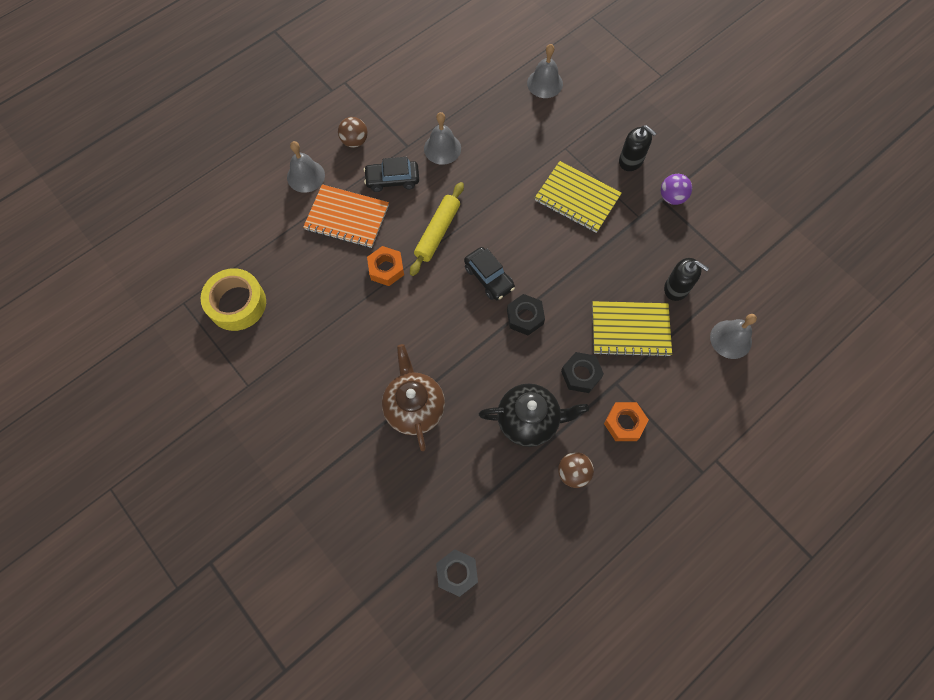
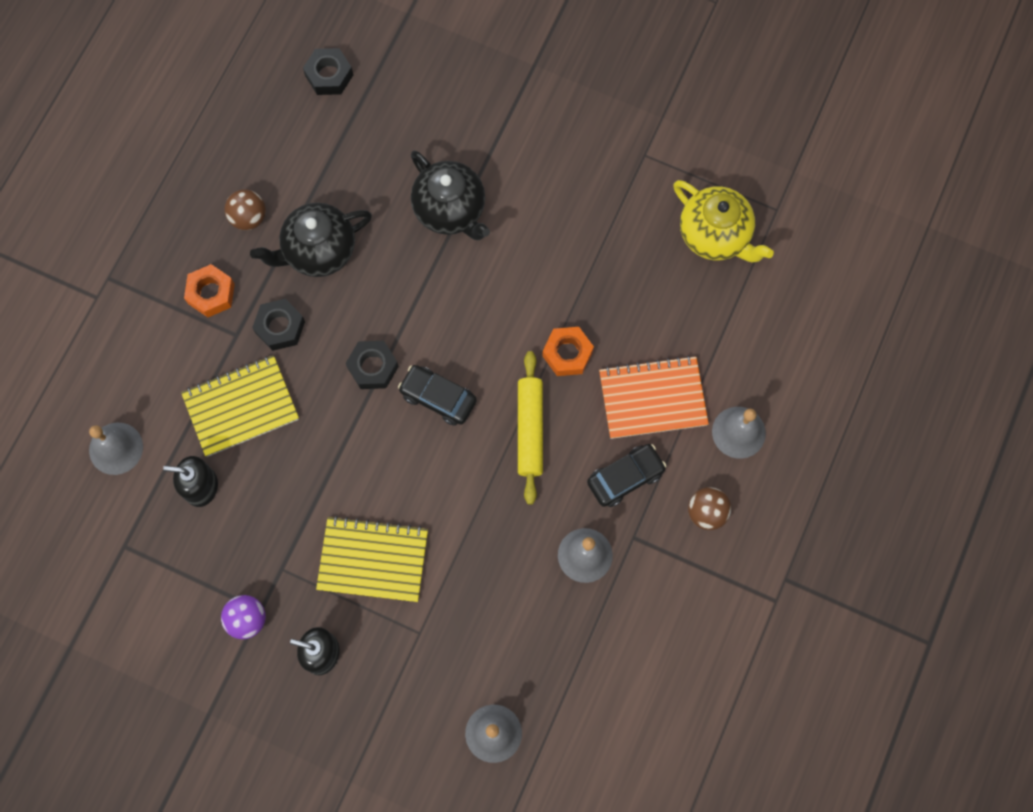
camera: 155 degrees right, 5 degrees up
(237, 304) = (715, 235): yellow tape -> yellow teapot
(414, 407) = (451, 210): brown teapot -> black teapot

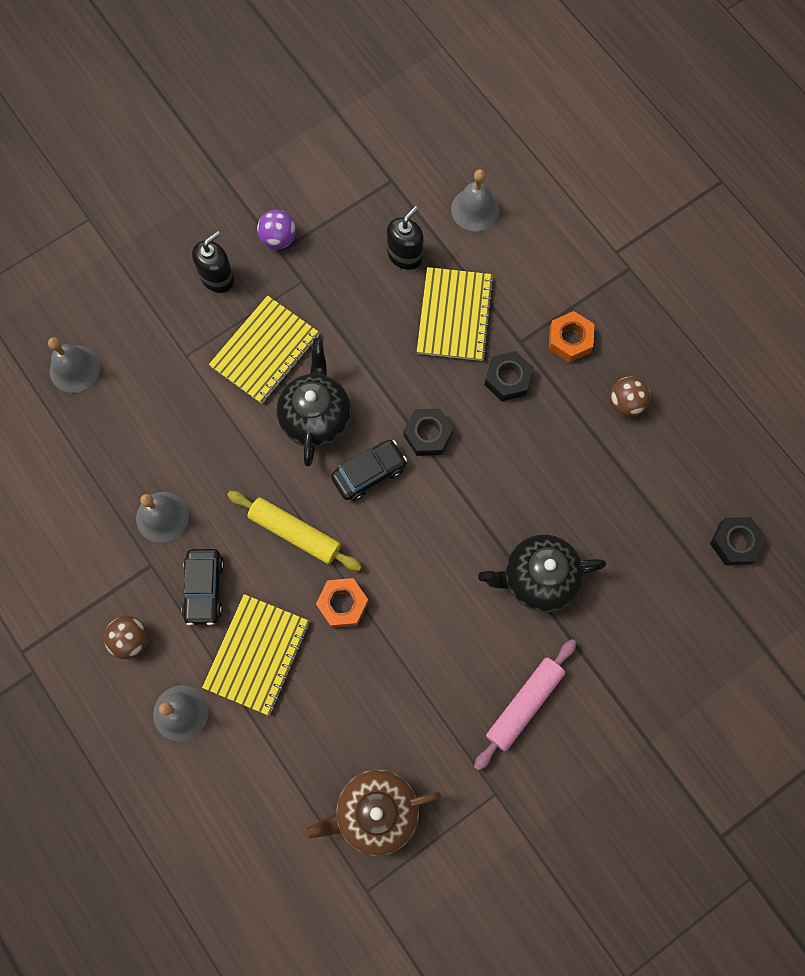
camera: 120 degrees right, 0 degrees up
(318, 251) = (561, 445): black teapot -> black teapot (316, 417)
(562, 169) = (524, 705): none -> pink rolling pin
(652, 398) = (257, 655): orange notebook -> yellow notebook
(715, 235) = (375, 812): yellow teapot -> brown teapot

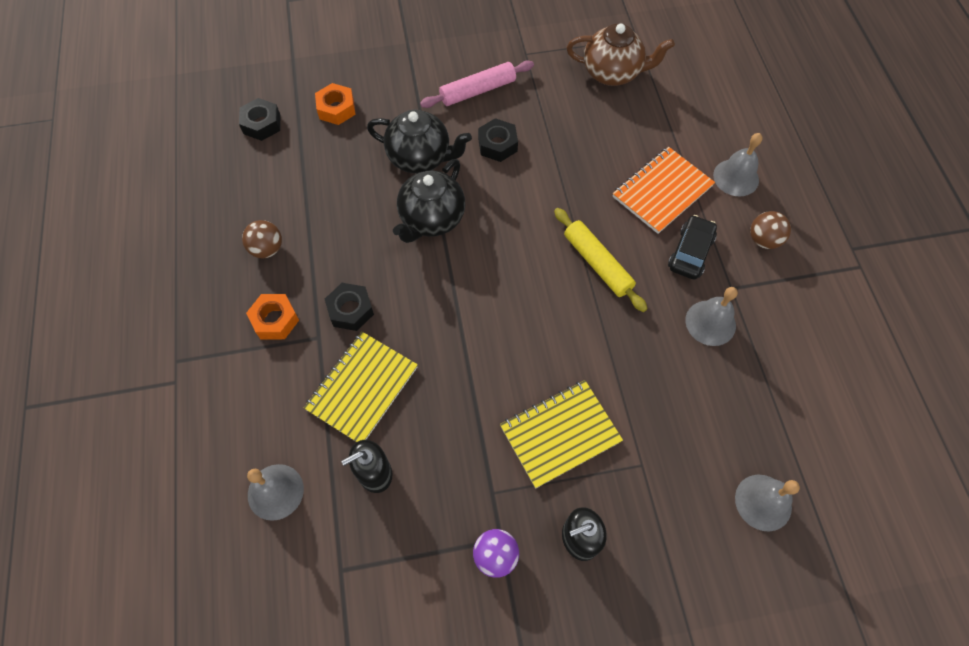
camera: 155 degrees left, 10 degrees down
(257, 655) = (662, 191): yellow notebook -> orange notebook
(316, 417) = (538, 350): black teapot -> black teapot (431, 219)
(342, 604) = (580, 199): orange nut -> orange nut (336, 109)
(369, 473) = (513, 284): black car -> none
(428, 434) = (446, 293): black nut -> black nut (497, 145)

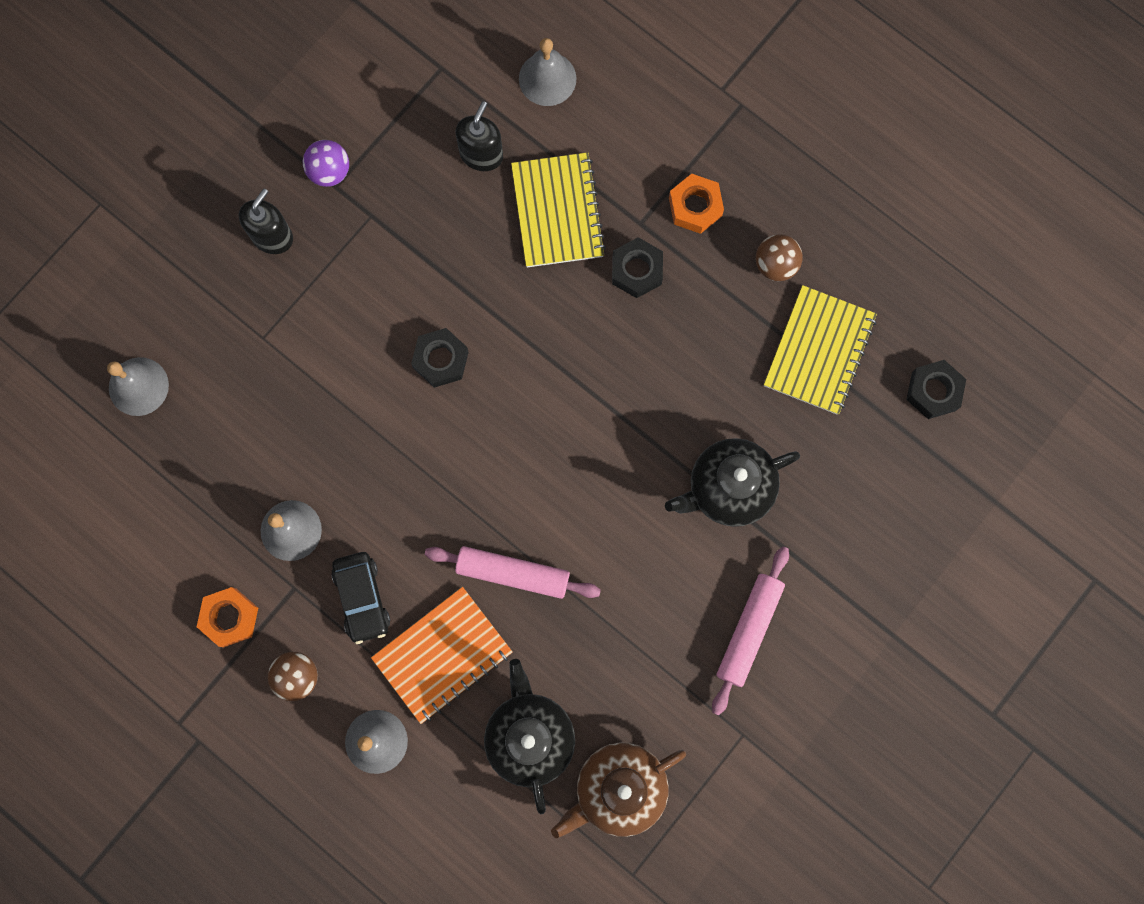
camera: 140 degrees right, 15 degrees up
(336, 109) = (877, 476): orange nut -> orange nut (230, 617)
(431, 219) = (650, 425): black teapot -> black teapot (529, 736)
(497, 145) = (663, 573): black nut -> black nut (441, 360)
(560, 434) = (352, 309): yellow notebook -> yellow notebook (819, 351)
(585, 202) = (513, 573): none -> pink rolling pin
(597, 263) = (445, 509): yellow rolling pin -> none
(662, 191) = (442, 655): orange notebook -> orange notebook turned 45 degrees clockwise

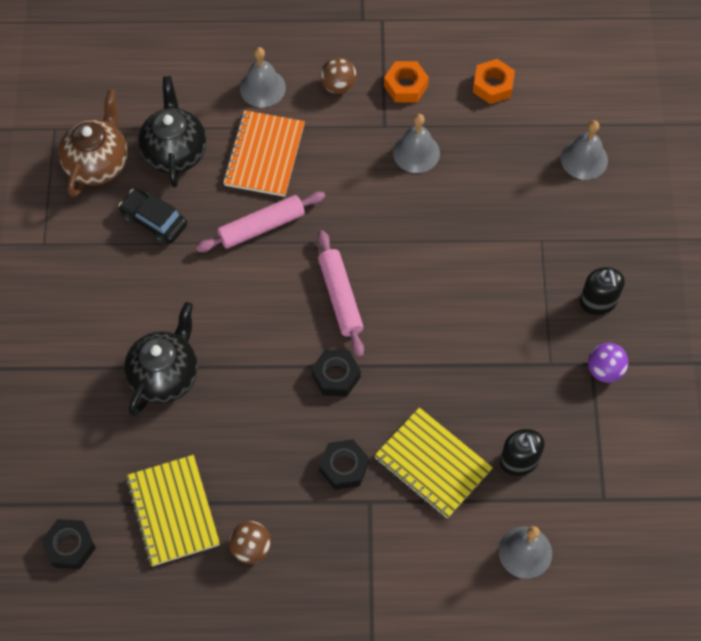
camera: 140 degrees right, 15 degrees down
(362, 598) = (339, 149): black car -> black car (154, 221)
(441, 360) = (419, 311): black nut -> black nut (336, 376)
(529, 736) = (175, 152): black teapot -> black teapot turned 135 degrees counterclockwise
(695, 207) = (341, 543): orange nut -> orange nut (493, 85)
(749, 630) = (85, 303): pink rolling pin -> pink rolling pin (340, 297)

